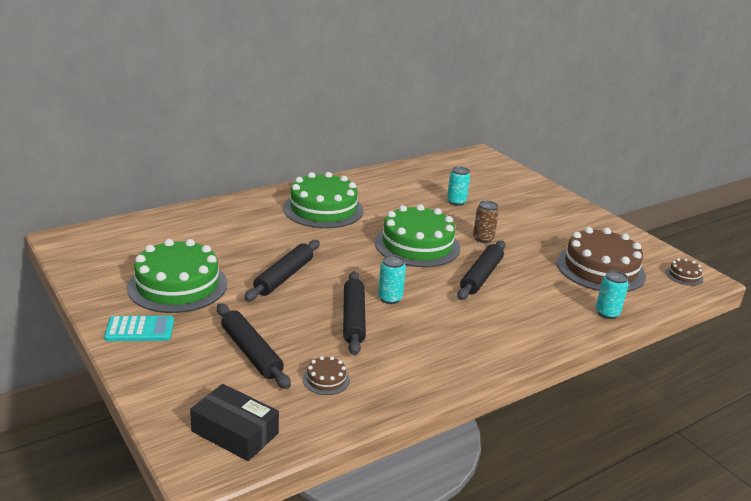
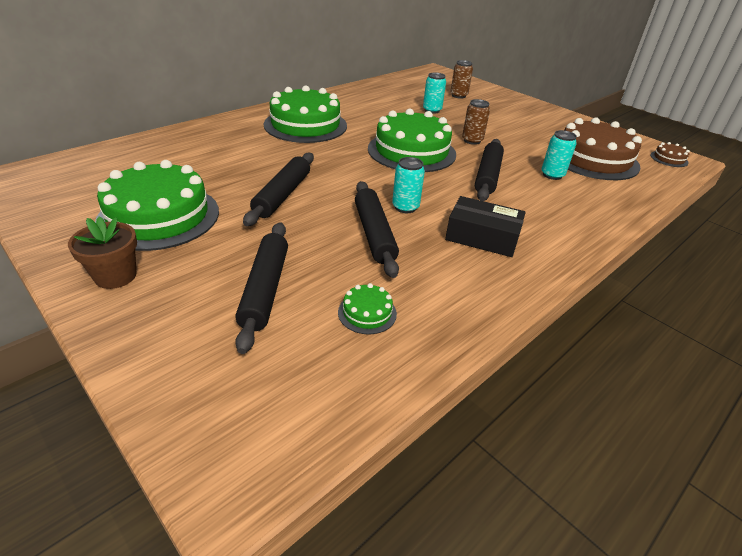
camera: 10 degrees left, 10 degrees up
(140, 329) = (115, 276): turquoise calculator -> brown flower pot
(235, 432) = (268, 409): black box -> black box (482, 237)
(251, 352) = (265, 289): black rolling pin -> black rolling pin turned 45 degrees clockwise
(326, 379) = (367, 313): brown cake -> green cake
(492, 186) = (458, 96): none -> brown can
(607, 313) = (625, 201): turquoise can -> turquoise can (552, 175)

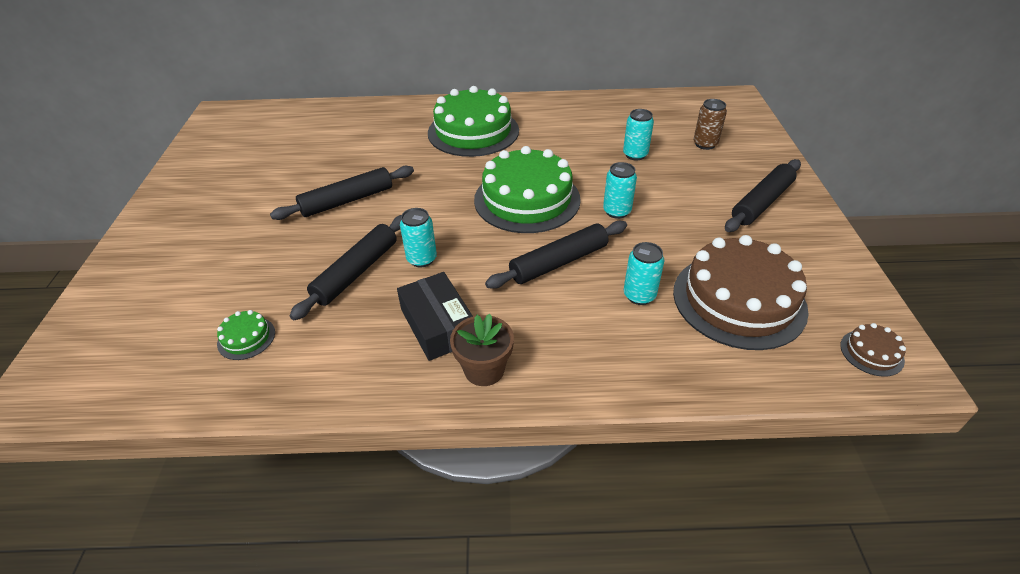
camera: 45 degrees right, 5 degrees up
(115, 276) = (165, 221): brown flower pot -> brown flower pot (484, 370)
(159, 216) = (247, 183): green cake -> none
(265, 289) = (219, 278): black rolling pin -> black rolling pin (761, 202)
(472, 141) = (616, 211): brown can -> turquoise can

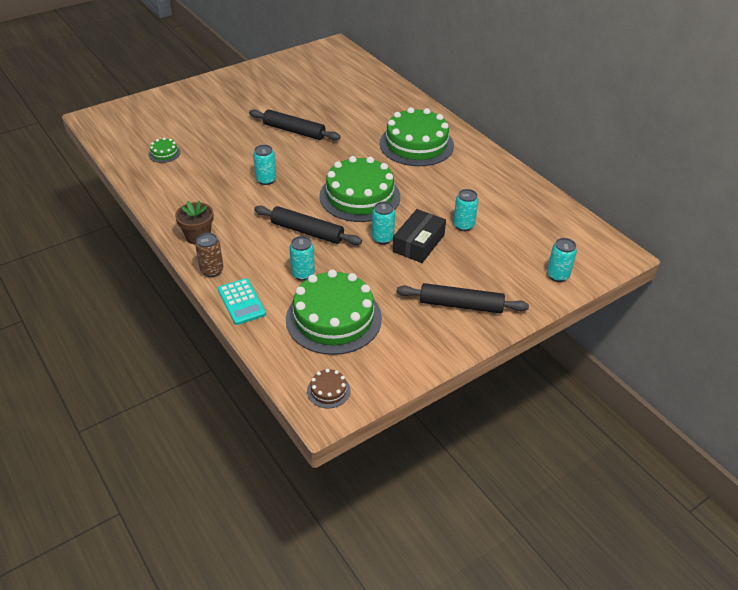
camera: 55 degrees right, 0 degrees up
(356, 272) = (236, 163): black rolling pin -> none
(438, 325) = (218, 208): black box -> black box (418, 243)
(661, 374) = (241, 302): none -> turquoise calculator
(705, 144) = (517, 256): brown can -> brown can (212, 270)
(739, 300) = (333, 318): brown cake -> green cake
(747, 135) = (557, 275): none -> turquoise can

